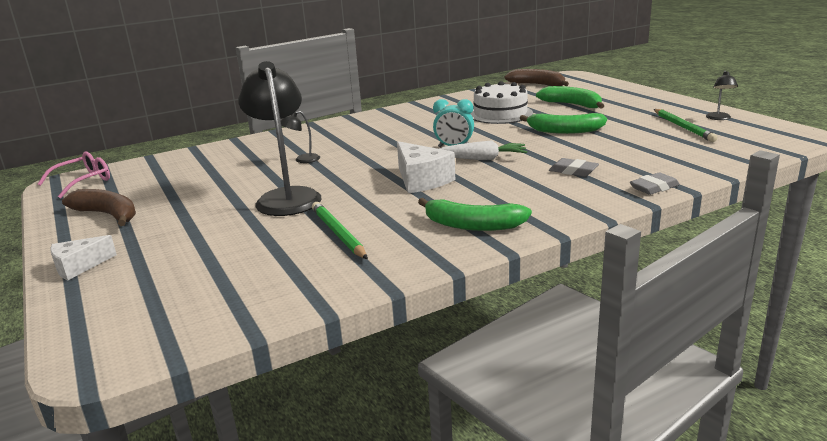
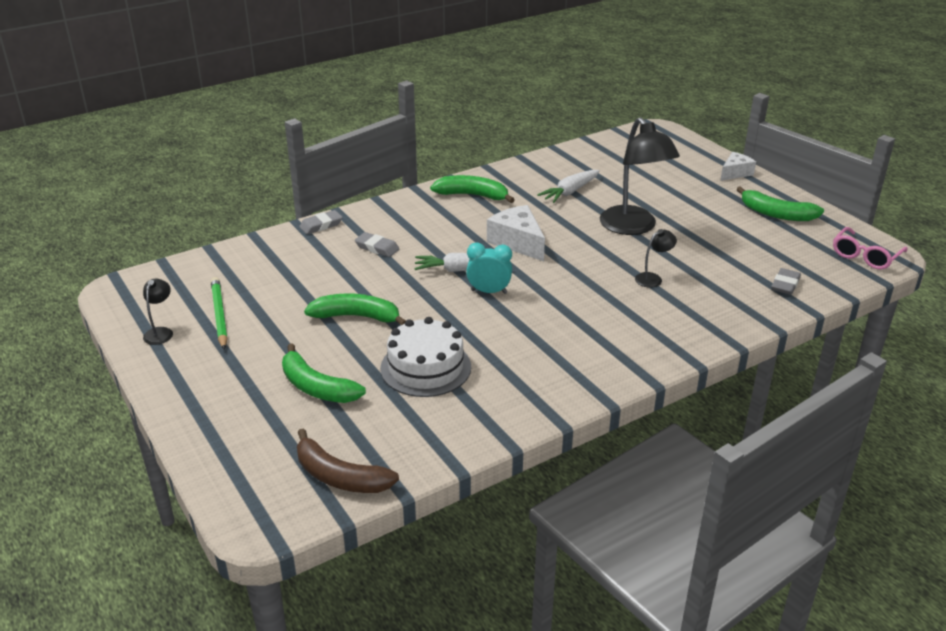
camera: 175 degrees right, 10 degrees up
(108, 215) = (776, 214): brown banana -> green banana
(190, 160) = (785, 284): none -> grey eraser
(338, 233) = (570, 192): green pencil -> white carrot

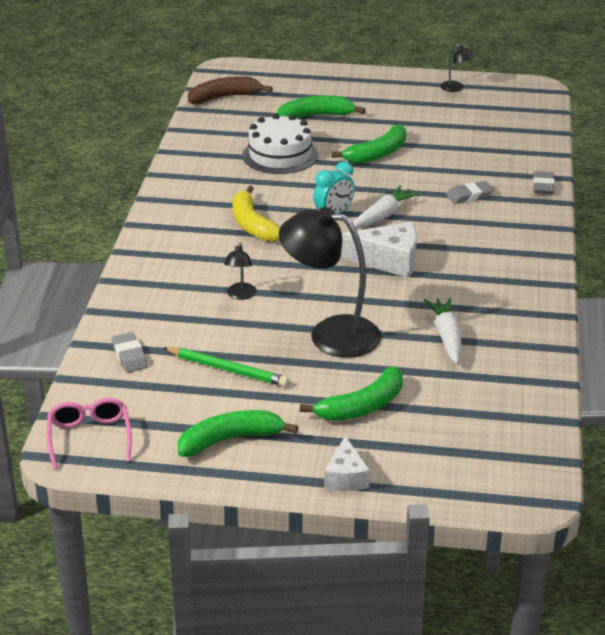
camera: 130 degrees right, 0 degrees up
(219, 315) = (451, 111): green pencil -> green pencil (227, 369)
(472, 195) = (509, 278): green banana -> green banana (362, 406)
(559, 321) = (252, 224): none -> yellow banana

